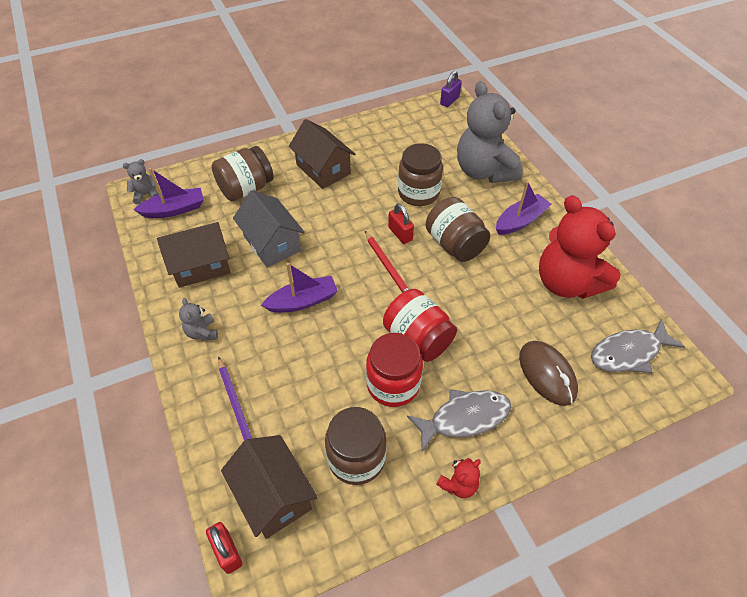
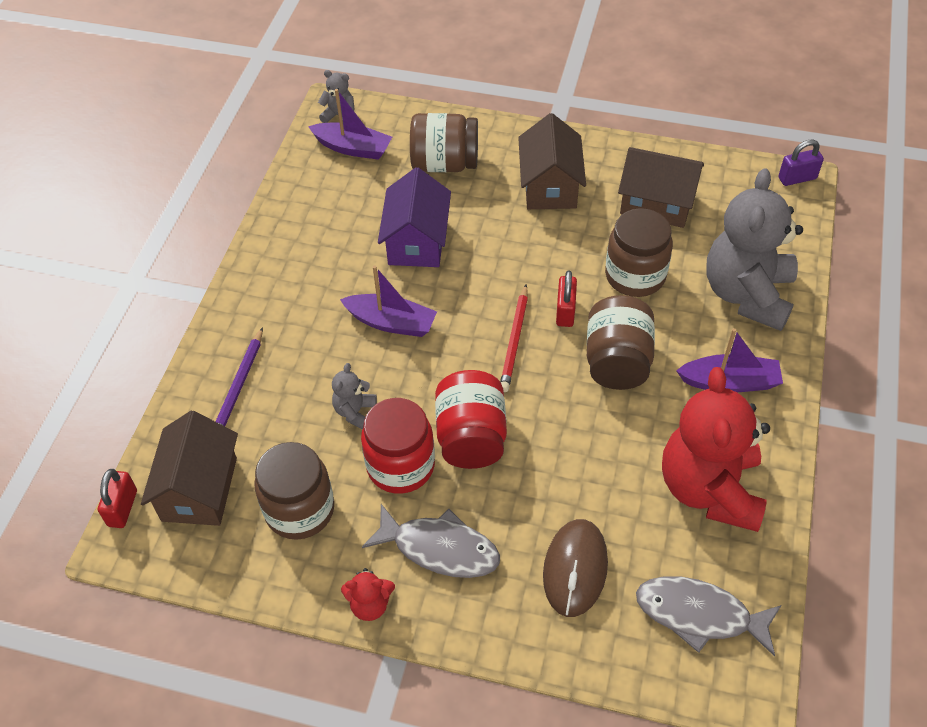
camera: 40 degrees right, 0 degrees up
(201, 266) = (327, 225): brown house -> brown house (656, 204)
(202, 332) = (270, 294): grey teddy bear -> grey teddy bear (355, 412)
(272, 243) = (417, 241): grey house -> purple house

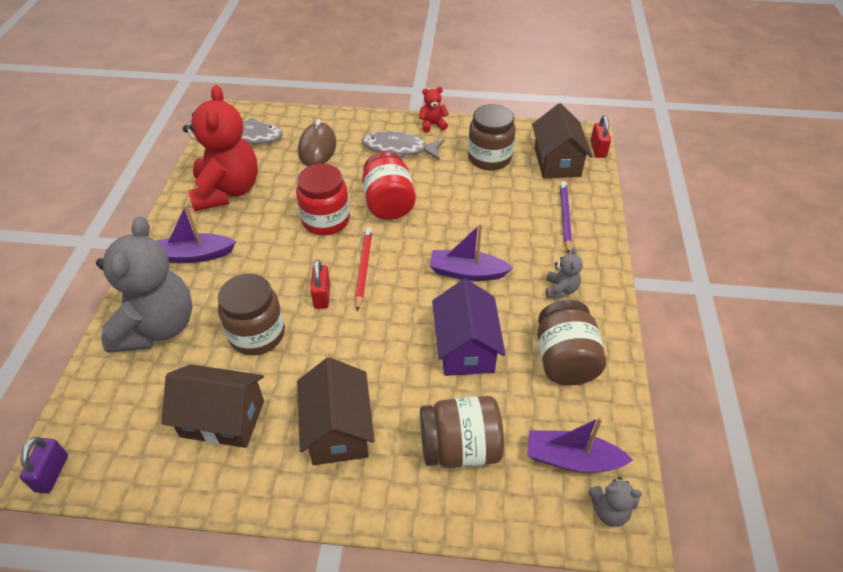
camera: 170 degrees right, 5 degrees down
(355, 412) = (474, 210): grey teddy bear -> grey teddy bear (560, 289)
(400, 466) = (433, 184): red jar -> red jar (326, 220)
(617, 361) = (281, 261): brown jar -> brown jar (564, 360)
(797, 178) = (52, 473): purple padlock -> purple padlock turned 60 degrees counterclockwise

